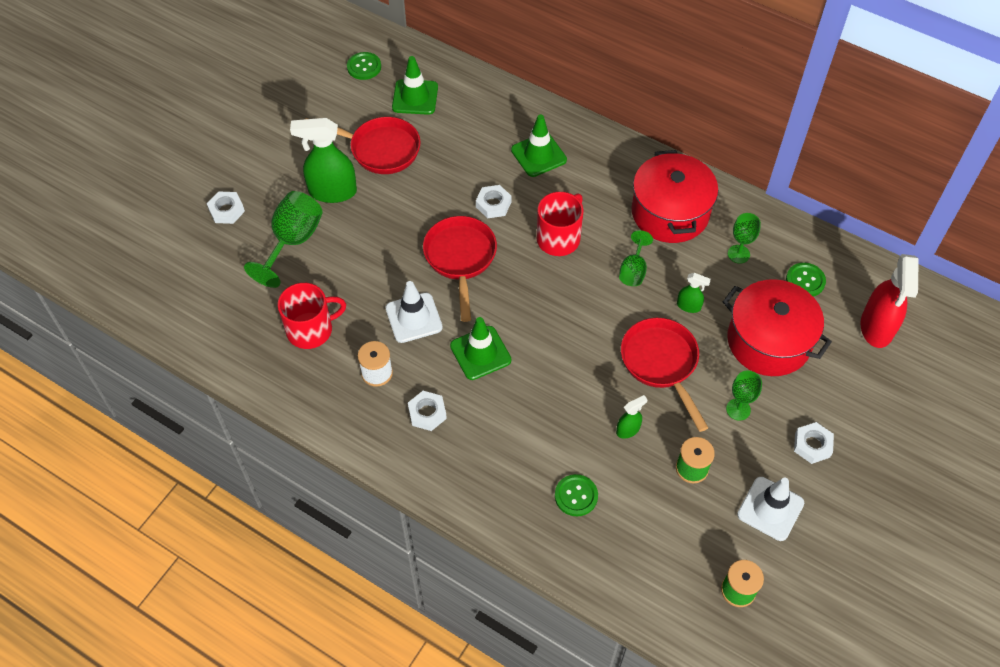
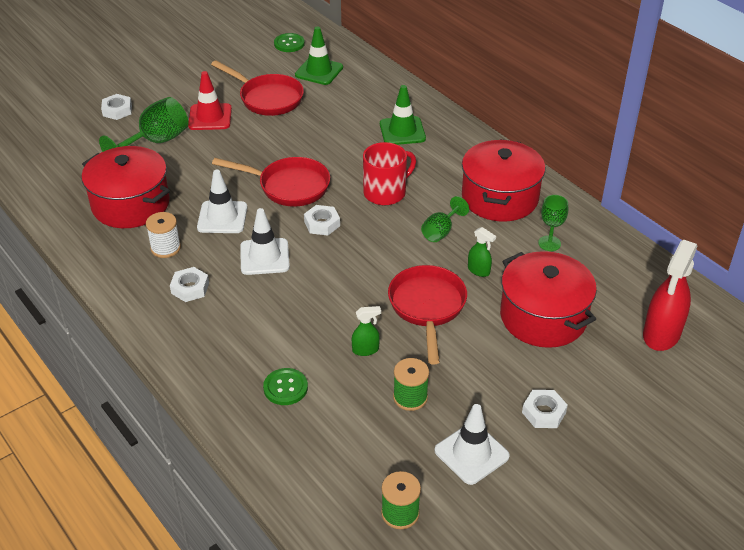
camera: 20 degrees right, 15 degrees down
(311, 330) = (131, 204): red mug -> red pot
(332, 192) = (210, 117): green spray bottle -> red traffic cone
(460, 259) = (289, 186): red pan -> red pan turned 90 degrees clockwise
(480, 353) = (264, 257): green traffic cone -> white traffic cone
(493, 204) = (341, 156): white nut -> white nut (322, 224)
(738, 409) = (483, 363): green goblet -> none
(805, 281) = (606, 279): green button -> none

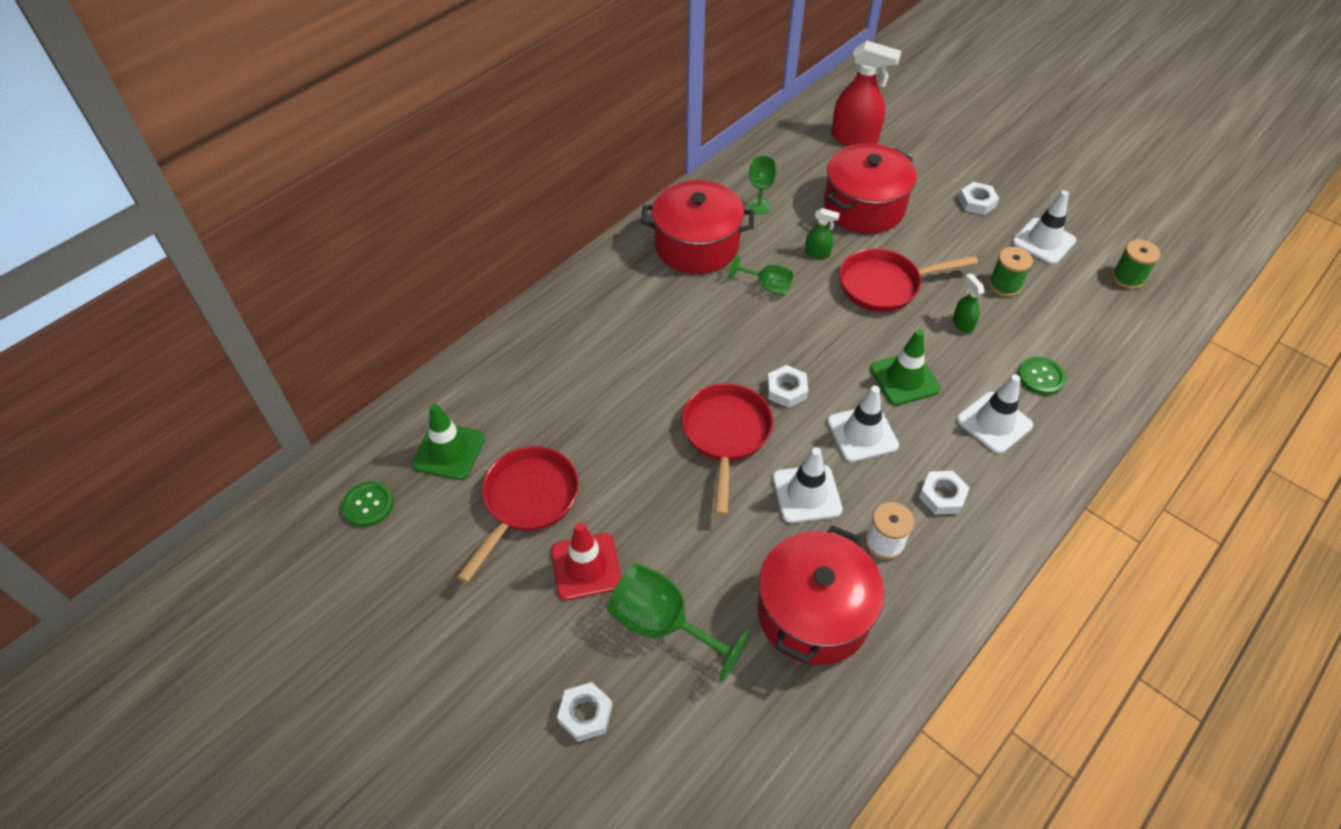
camera: 100 degrees left, 10 degrees up
(246, 339) = (994, 423): none -> white traffic cone
(385, 192) = (712, 340): red mug -> none
(402, 131) = (586, 339): green traffic cone -> green traffic cone (904, 379)
(479, 270) = (817, 253): green spray bottle -> green spray bottle turned 75 degrees clockwise

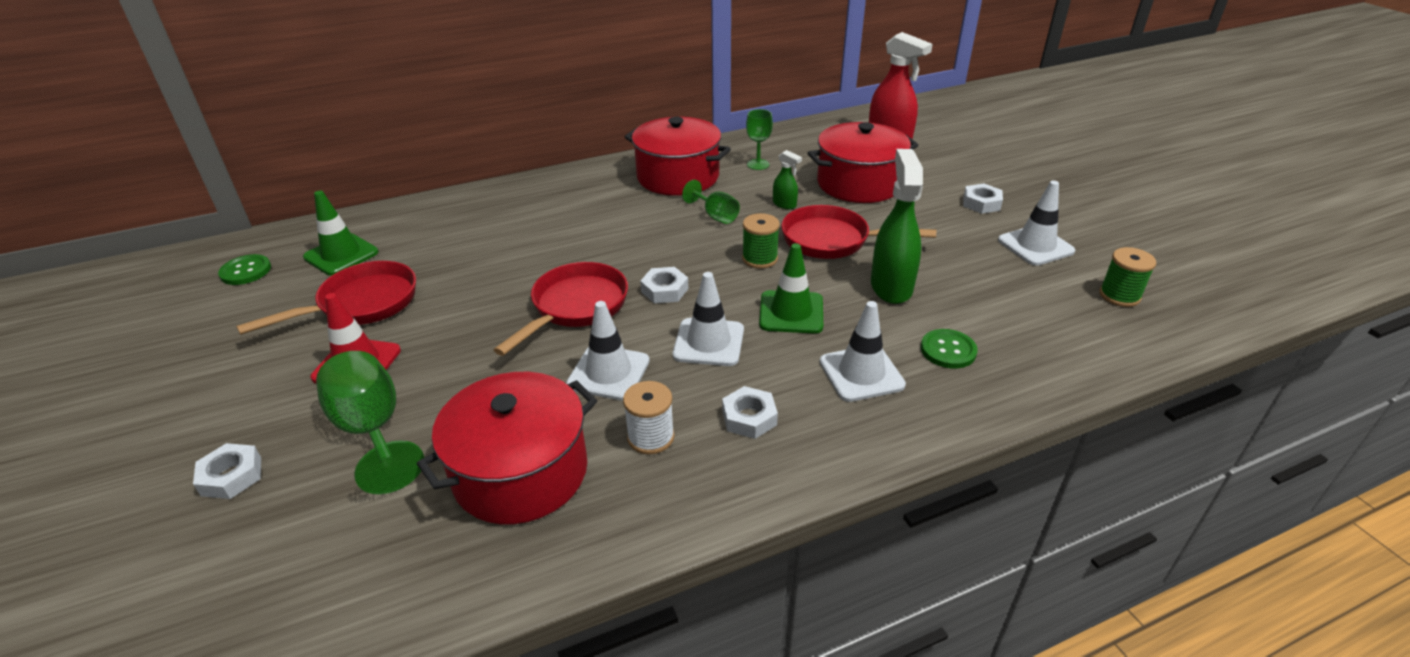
camera: 25 degrees right, 15 degrees down
(962, 324) = (891, 286): green spray bottle -> green spray bottle, size x2.07
(1004, 285) = (963, 269): green spool -> green spool (759, 259)

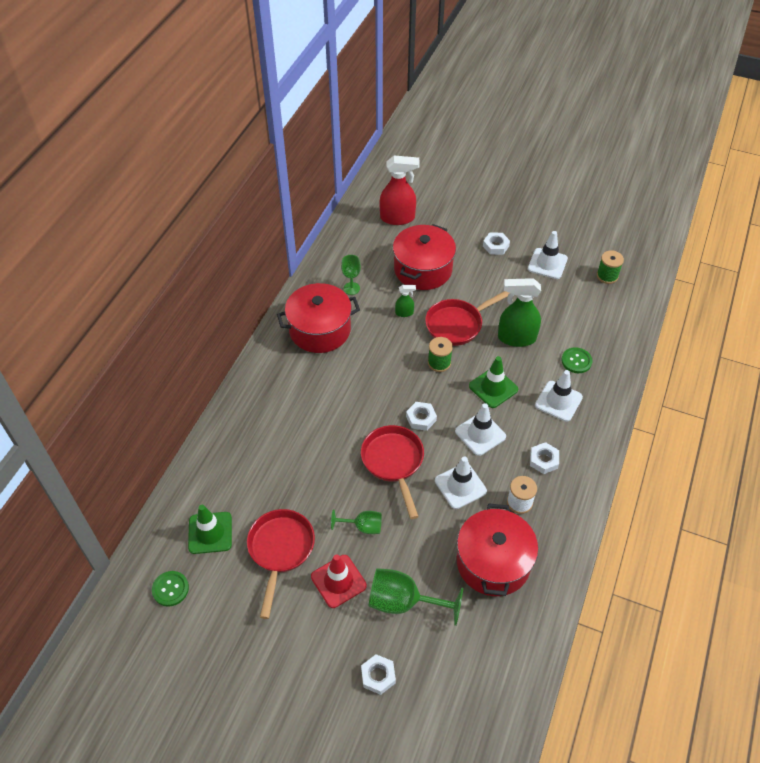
camera: 45 degrees left, 15 degrees up
(715, 216) = (380, 347): green goblet -> green goblet (363, 527)
(891, 286) = (516, 338): green spray bottle -> green spray bottle turned 45 degrees counterclockwise

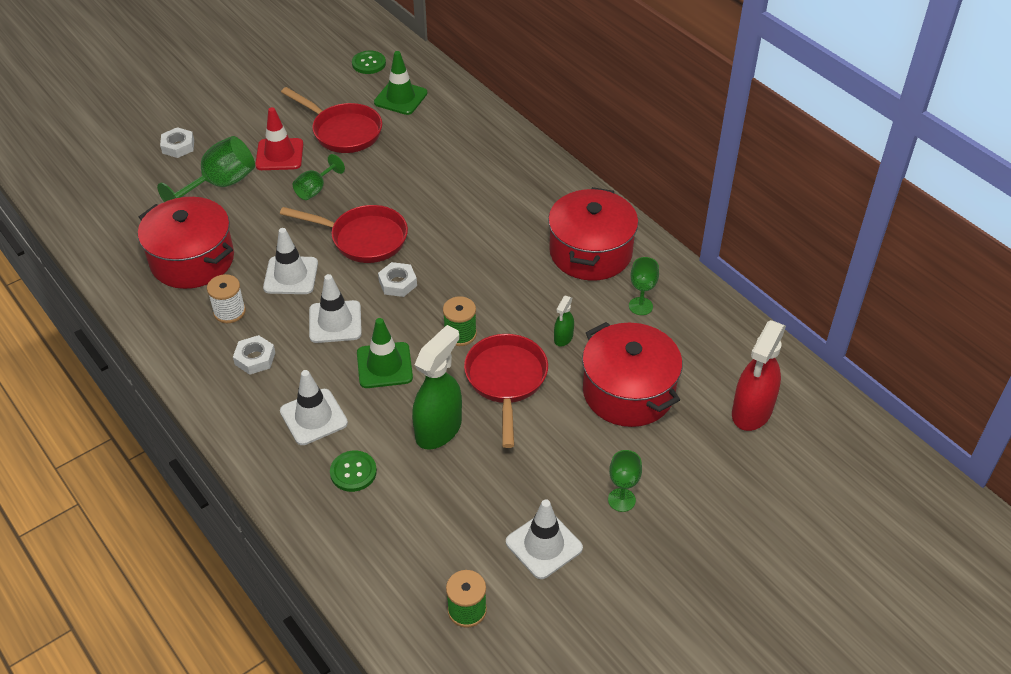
camera: 120 degrees right, 5 degrees down
(496, 246) = (621, 500): white nut -> green goblet

